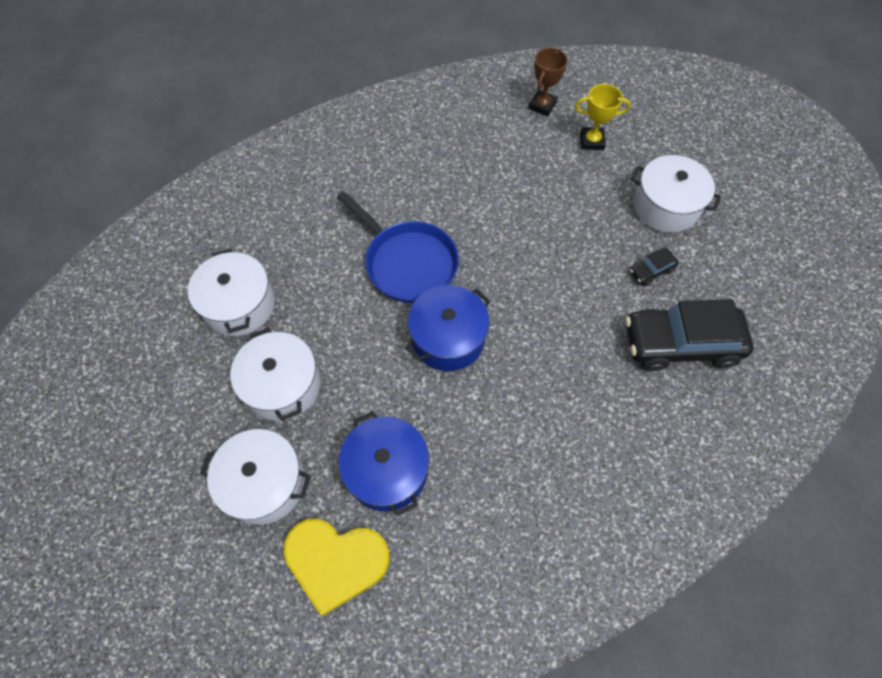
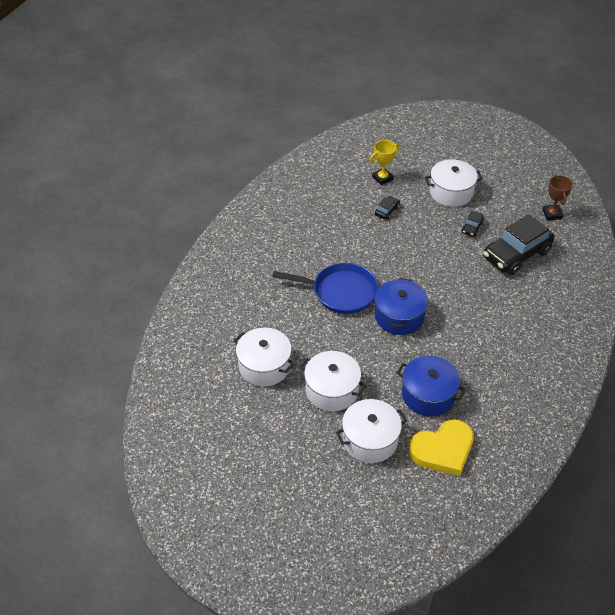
camera: 35 degrees left, 15 degrees down
(542, 105) = (337, 172): brown trophy -> brown trophy (552, 214)
(559, 187) = (387, 211): none -> black car

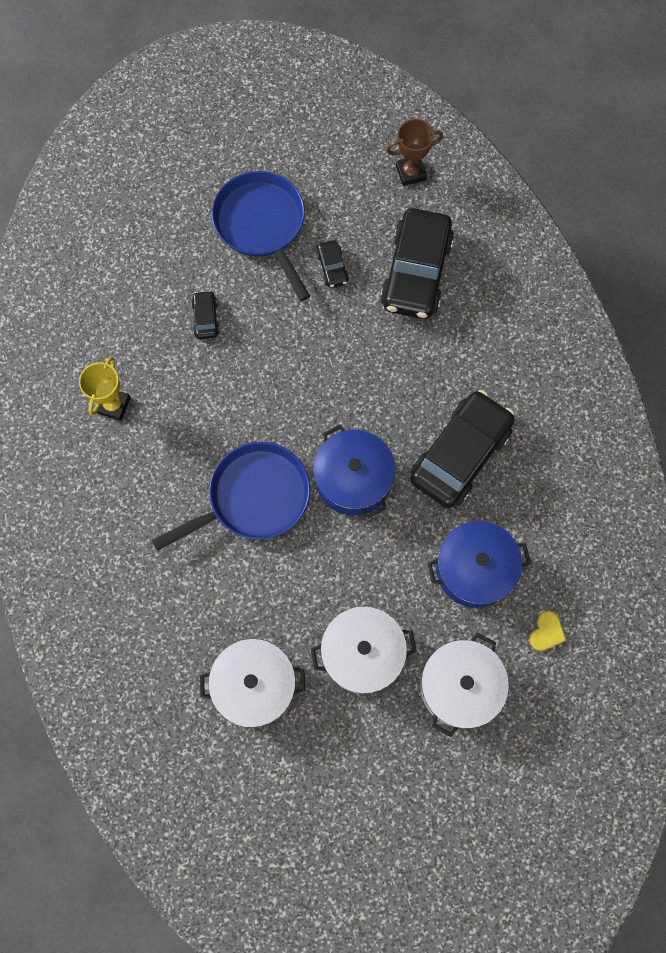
camera: 40 degrees left, 25 degrees up
(382, 178) = (155, 264): yellow trophy -> yellow trophy (113, 405)
(443, 450) = (546, 632): yellow heart -> yellow heart, size x0.43
(451, 192) = (262, 225): white pot -> blue pan
(468, 342) = (460, 454): none -> black car
(552, 214) = (410, 173): brown trophy -> brown trophy turned 60 degrees counterclockwise

